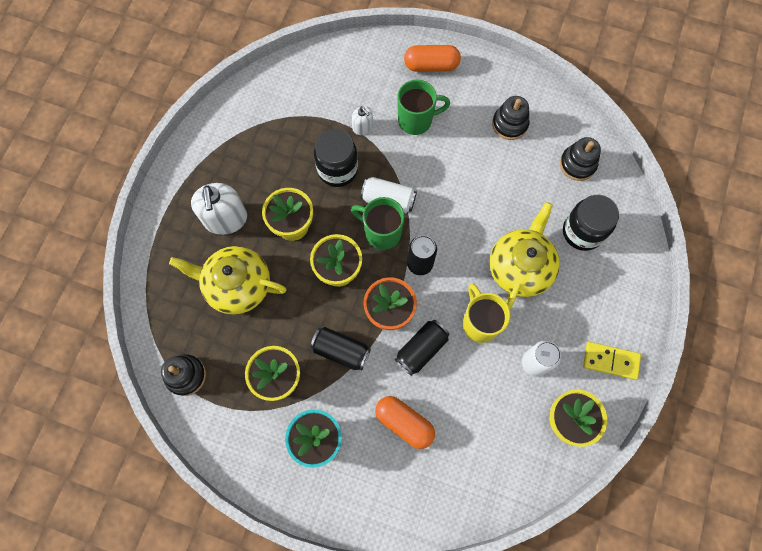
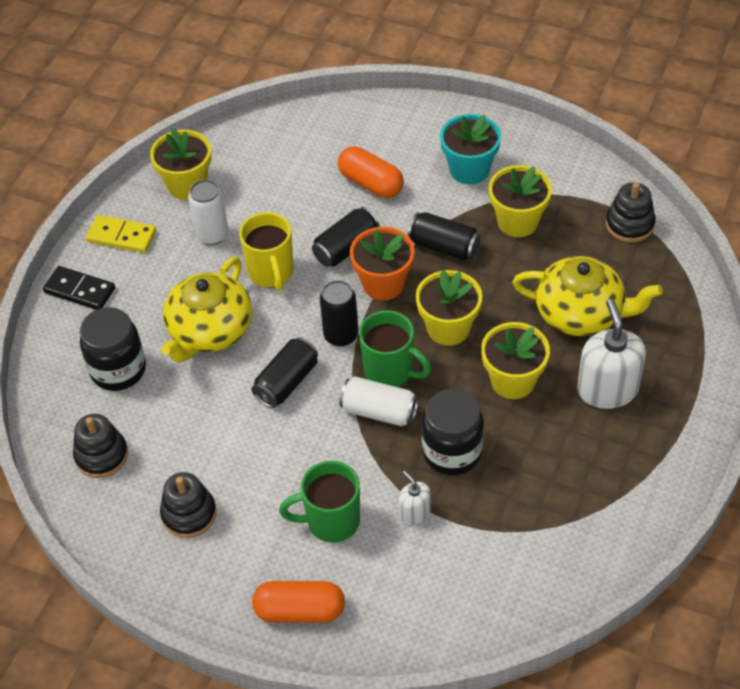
camera: 175 degrees left, 20 degrees down
(456, 223) = (287, 382): none -> black can
(631, 304) = (79, 290): none -> black domino

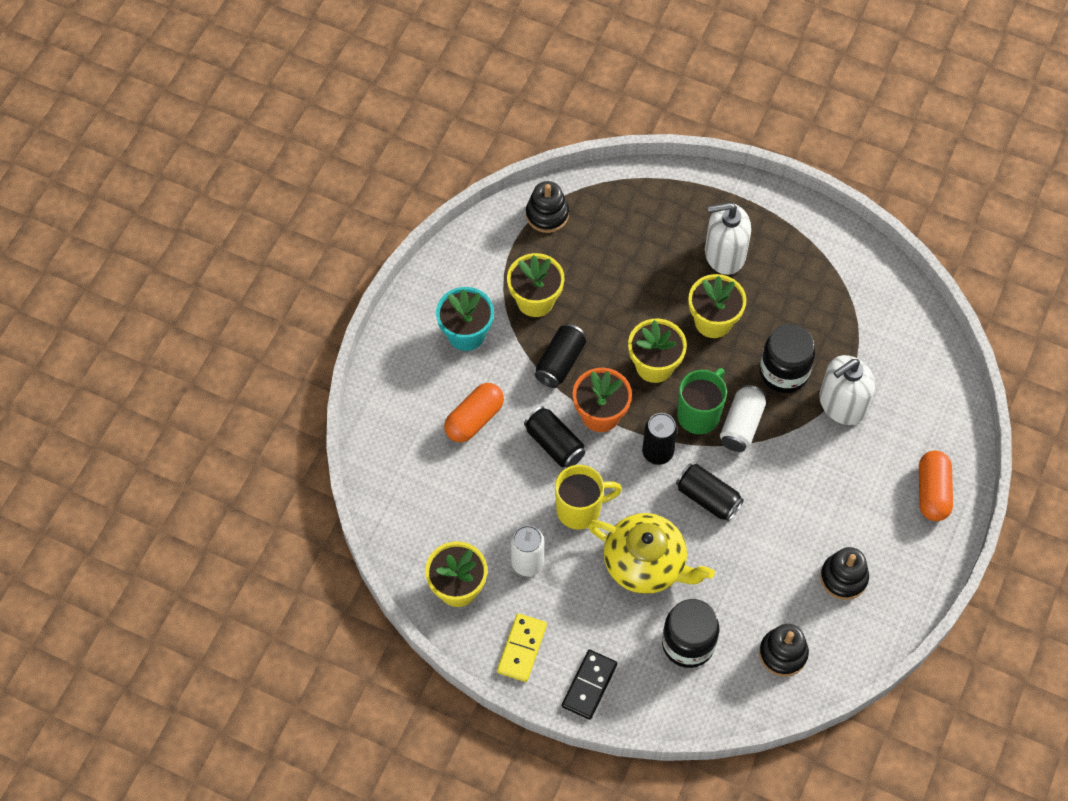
camera: 90 degrees left, 10 degrees up
(331, 521) = (850, 466): green mug -> none
(414, 512) = (842, 404): white soap dispenser -> white soap dispenser, size x1.94
(580, 313) = (644, 264): yellow teapot -> none

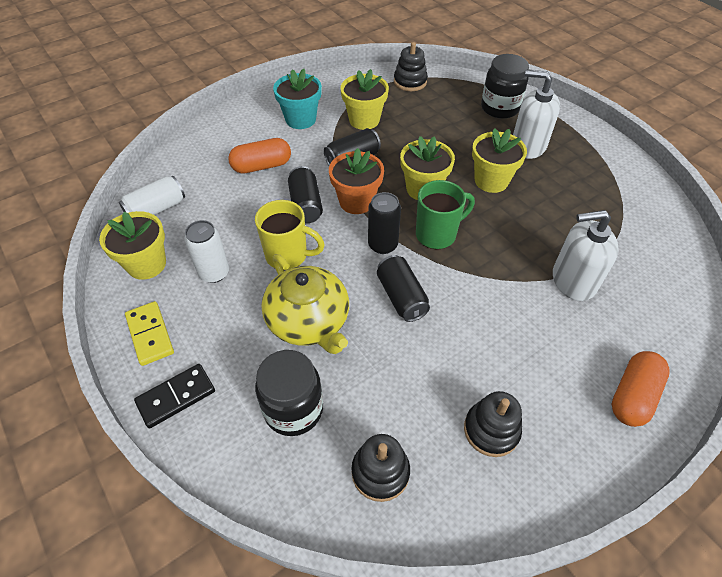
camera: 30 degrees right, 10 degrees down
(522, 648) = (150, 334): yellow domino -> yellow domino turned 75 degrees counterclockwise
(741, 425) = (469, 257): white can -> white can (156, 209)
(784, 372) = (531, 236): black jar -> black jar (499, 108)

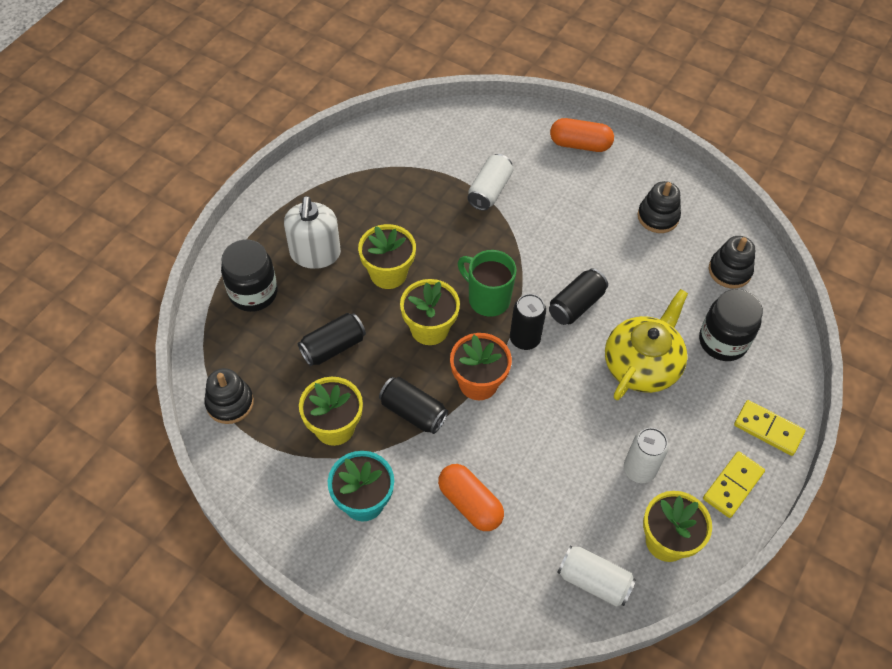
camera: 115 degrees left, 5 degrees up
(176, 397) = (768, 429): black domino -> yellow domino
(288, 256) = (582, 414): yellow mug -> none
(305, 205) = (507, 429): black can -> black can (333, 347)
(573, 281) = (489, 191): white soap dispenser -> white can

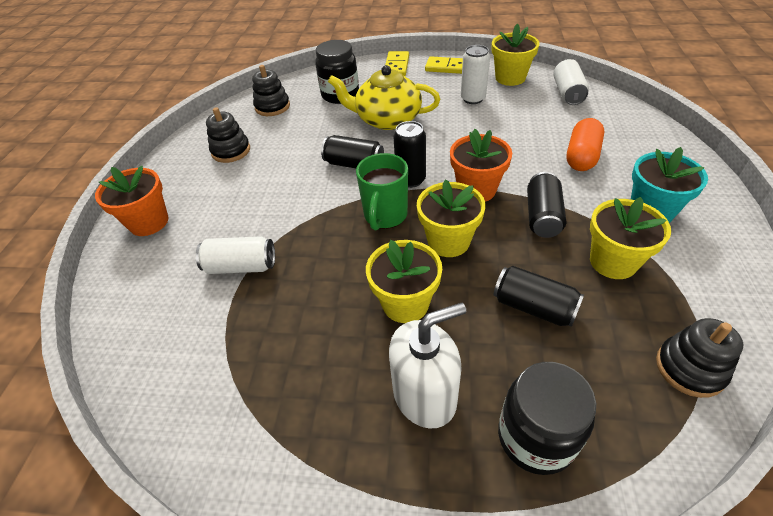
camera: 110 degrees left, 10 degrees down
(580, 144) = (149, 222): orange capsule -> orange flower pot

